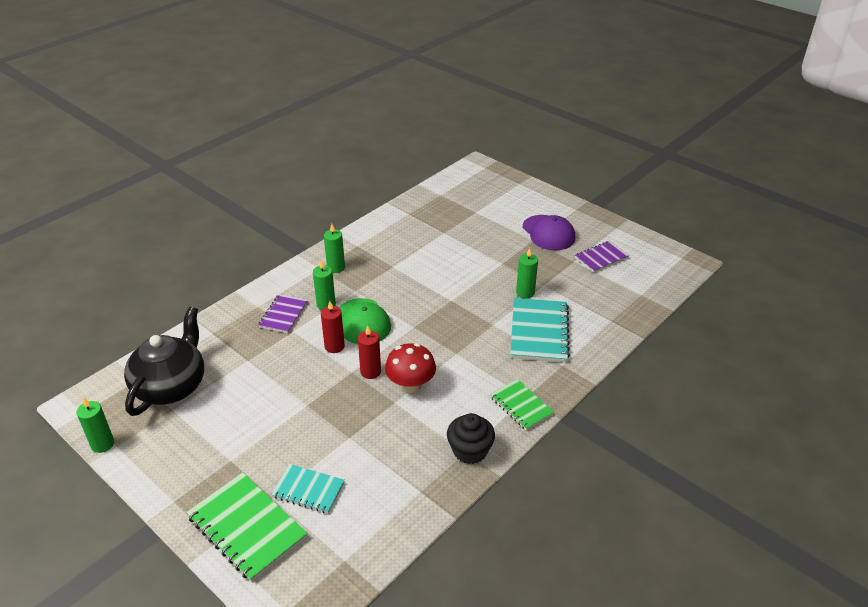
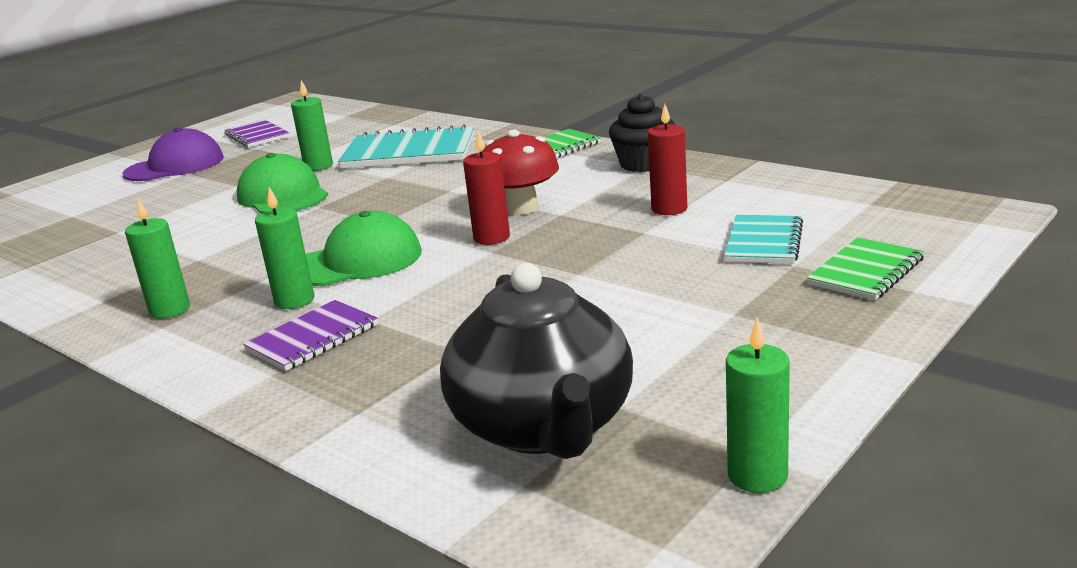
camera: 90 degrees left, 15 degrees down
(171, 386) = (544, 426): black teapot -> black teapot turned 120 degrees counterclockwise
(247, 527) = (866, 272): green notebook -> green notebook, size x0.60
(283, 315) = (313, 338): purple notebook -> purple notebook turned 60 degrees counterclockwise
(334, 346) = (423, 274): red candle -> red candle (669, 209)
(475, 284) = (283, 195): none -> green cap

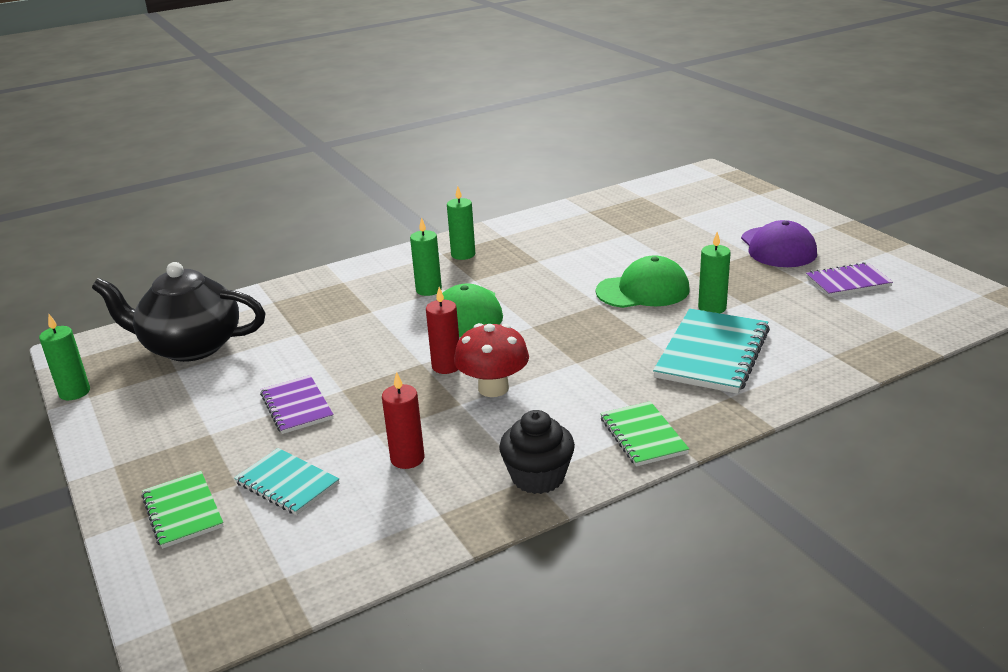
camera: 110 degrees right, 5 degrees up
(313, 338) = (369, 293): purple notebook -> purple notebook (297, 406)

